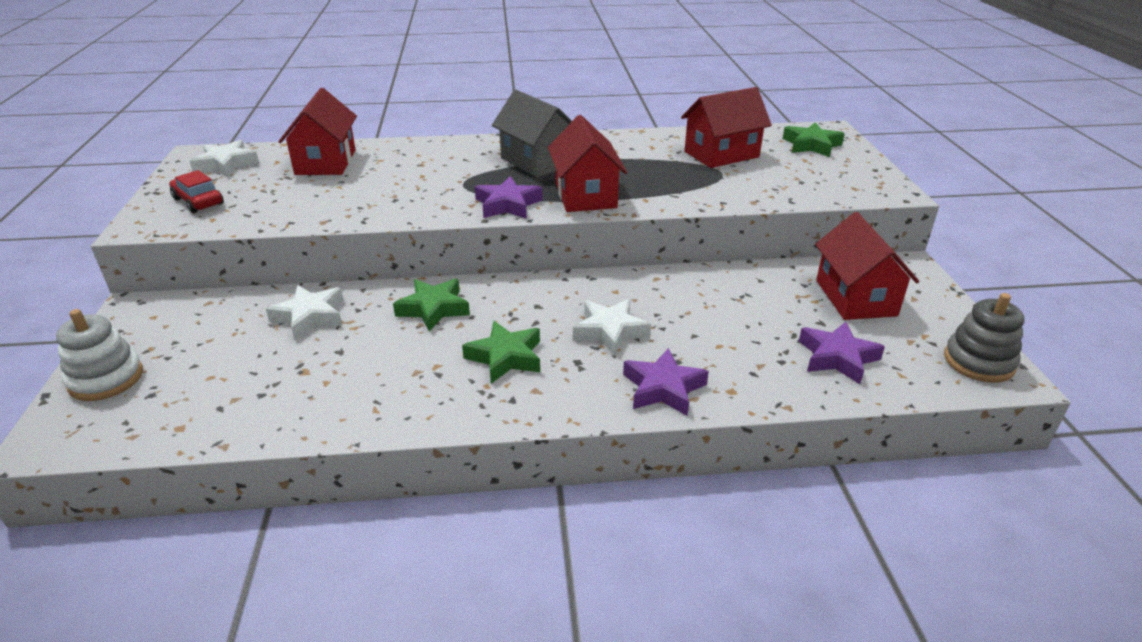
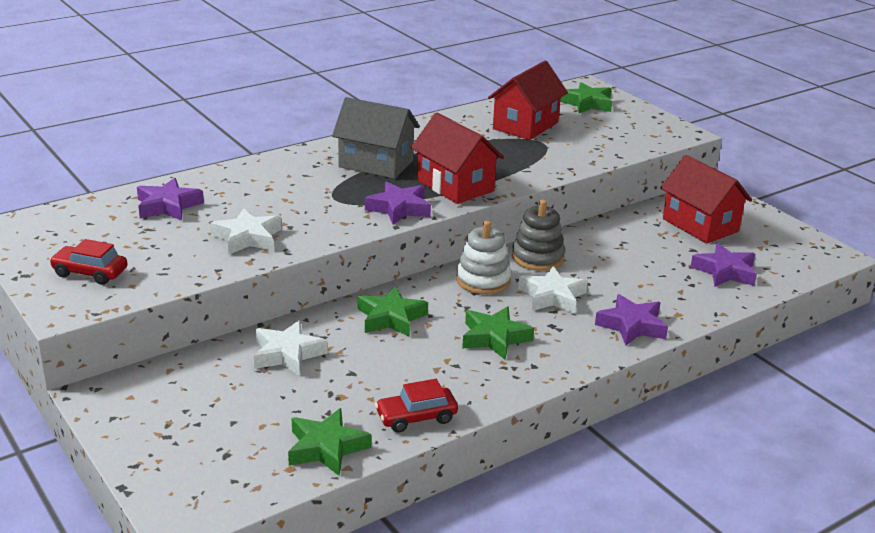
camera: 30 degrees left, 5 degrees down
(106, 379) = (164, 457): white stacking toy -> white stacking toy (483, 280)
(226, 164) = (60, 231): white star -> white star (248, 238)
(231, 418) = (326, 448): none -> green star
(326, 162) = (168, 206): red house -> purple star
(341, 416) = (416, 417): none -> red car
(978, 362) = (811, 250): grey stacking toy -> grey stacking toy (538, 258)

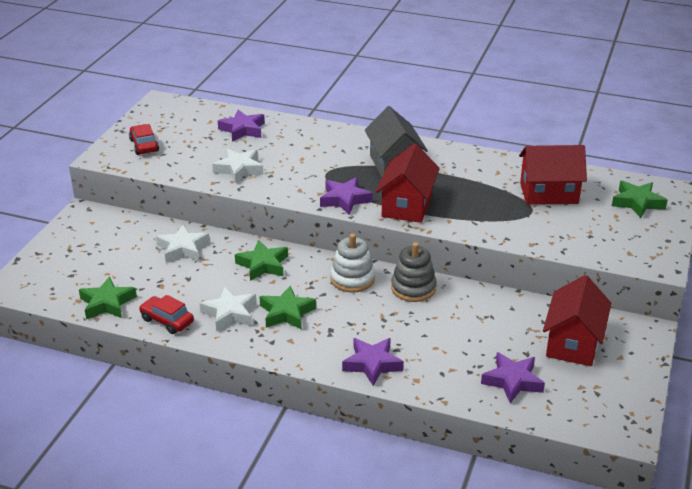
camera: 55 degrees right, 5 degrees up
(552, 296) = (368, 315): white star -> white star (230, 313)

